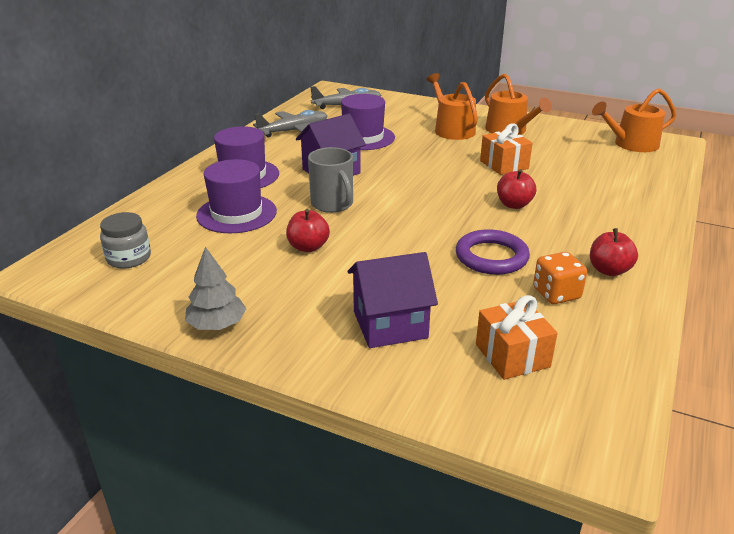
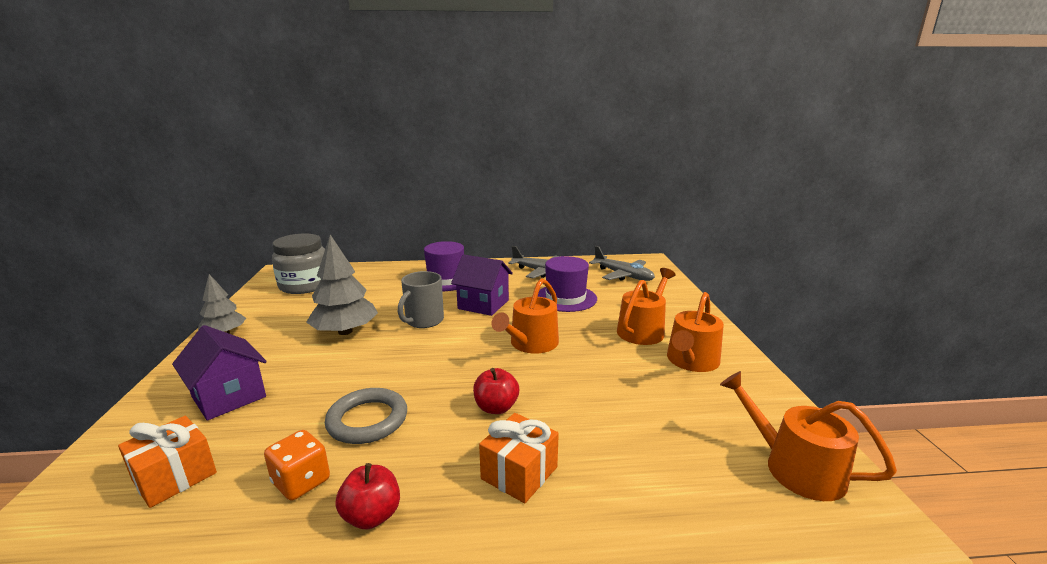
camera: 60 degrees right, 10 degrees down
(129, 258) = (305, 285): grey jar -> grey jar, size x1.69
(236, 213) = (383, 295): purple hat -> none
(308, 247) = (345, 331): red apple -> grey tree
(431, 171) = (530, 344): none -> orange watering can
(491, 257) = (367, 420): purple ring -> grey ring
(504, 165) = (592, 379): orange gift -> orange gift (519, 473)

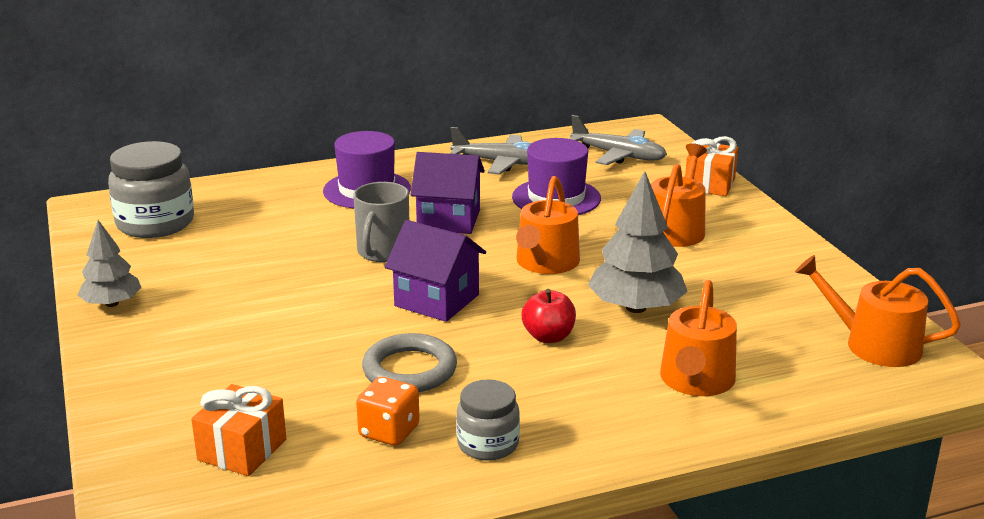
camera: 15 degrees left, 5 degrees up
(229, 397) = (212, 372): purple house -> purple house (437, 300)
(345, 331) = (285, 279): grey tree -> grey tree (636, 308)
(372, 516) = (488, 444): red apple -> grey jar
(519, 473) = (611, 389): orange gift -> orange gift (709, 184)
(691, 361) = (745, 258): orange watering can -> orange watering can (696, 381)

